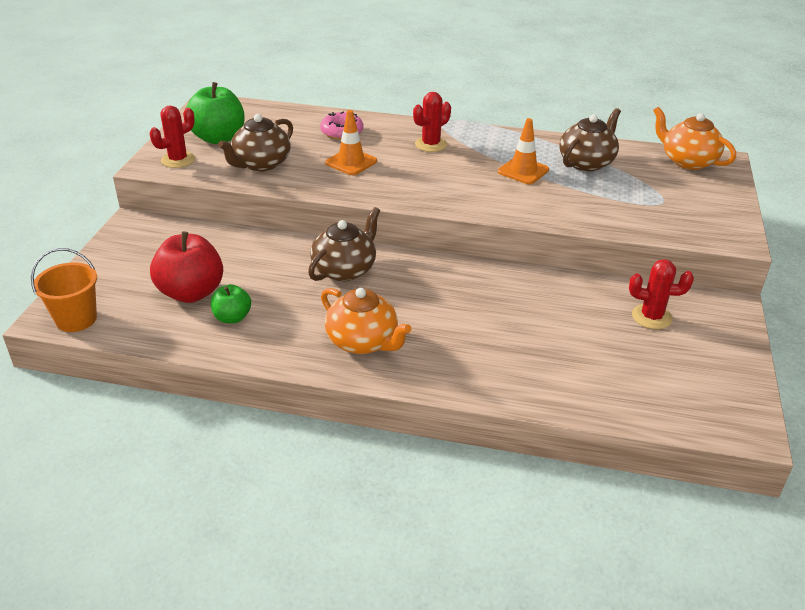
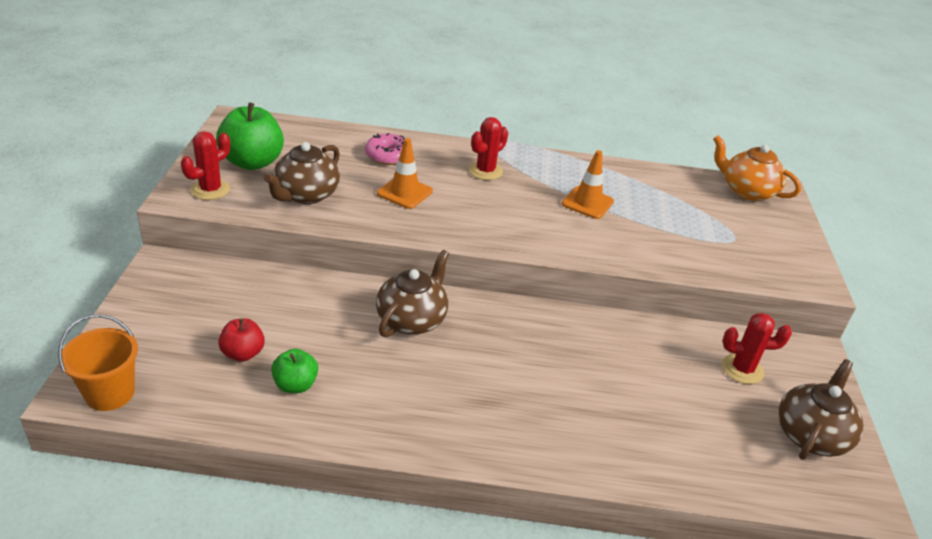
camera: 10 degrees left, 0 degrees up
(191, 292) = (243, 353): red apple -> red apple, size x0.55
(363, 342) = (448, 411): orange teapot -> none
(586, 163) = (649, 193): brown teapot -> brown teapot (811, 435)

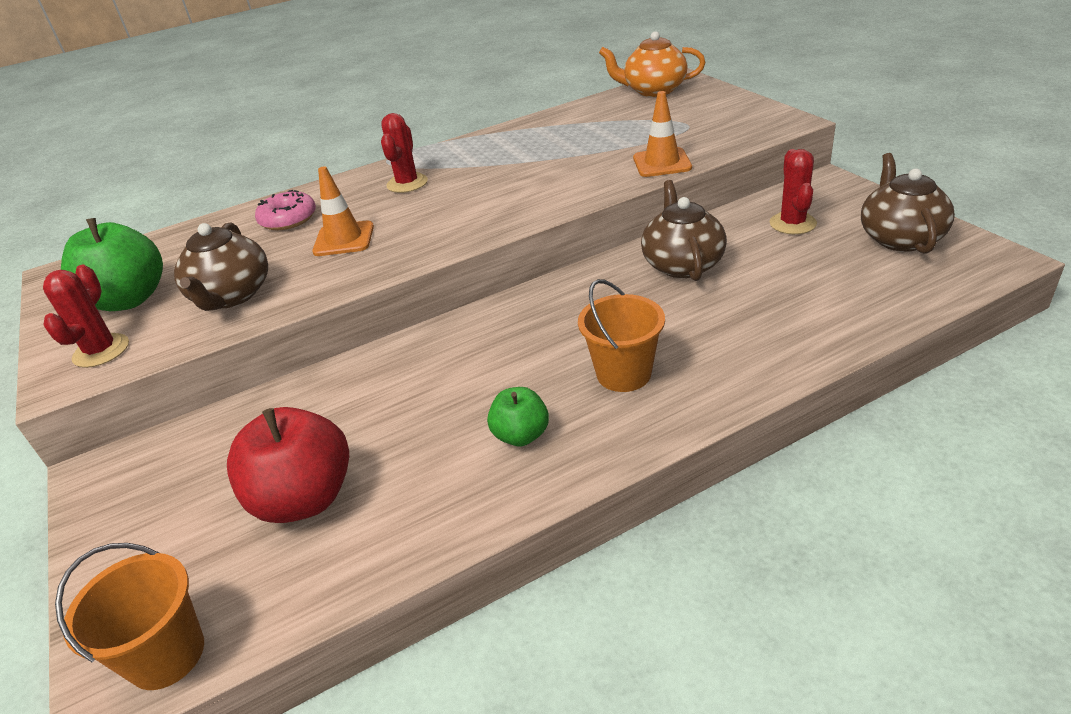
camera: 25 degrees left, 0 degrees up
(243, 353) = (304, 499): red apple -> red apple, size x1.81
(295, 385) = (403, 490): green apple -> green apple (521, 435)
(412, 319) = (462, 354): brown teapot -> brown teapot (682, 264)
(493, 401) = (623, 374): none -> orange bucket
(587, 203) = (534, 160): orange traffic cone -> orange traffic cone (662, 163)
(742, 369) = (792, 223): red cactus -> red cactus turned 60 degrees counterclockwise

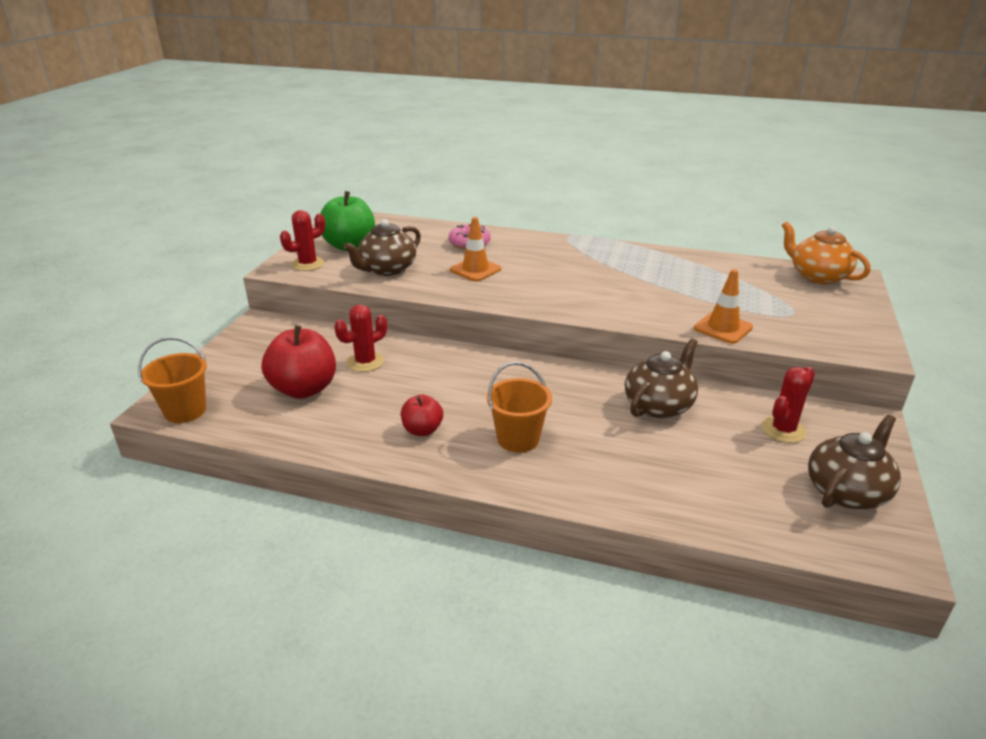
camera: 40 degrees right, 5 degrees down
(407, 183) = (556, 256): red cactus -> red cactus (365, 362)
(521, 435) = (422, 430): green apple -> red apple

